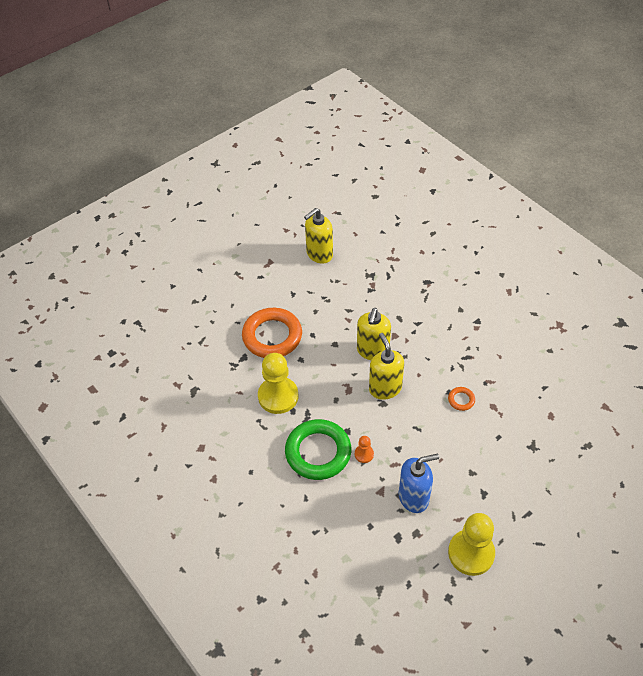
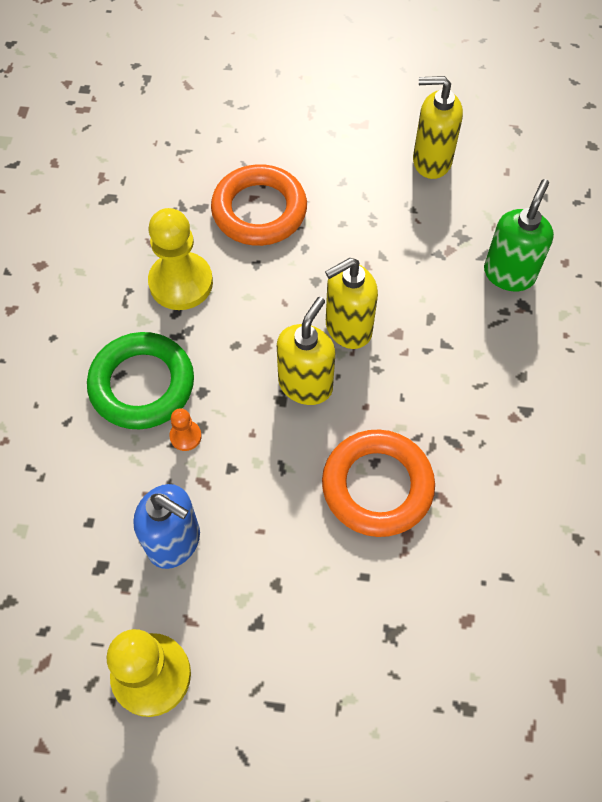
camera: 45 degrees right, 10 degrees up
(407, 274) = (509, 274): none -> green soap dispenser
(461, 400) = (377, 486): orange ring -> orange ring, size x2.36

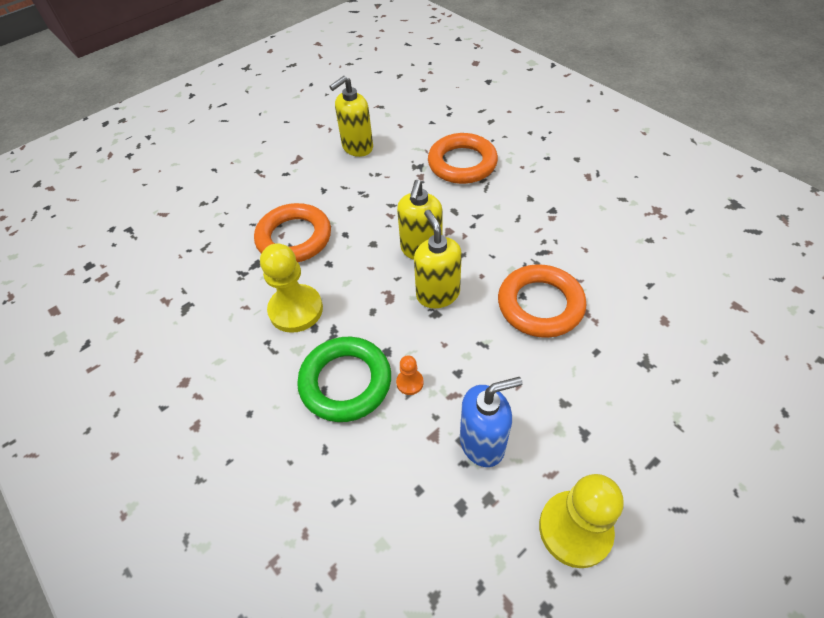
camera: 45 degrees left, 10 degrees down
(509, 274) = (462, 163): green soap dispenser -> orange ring

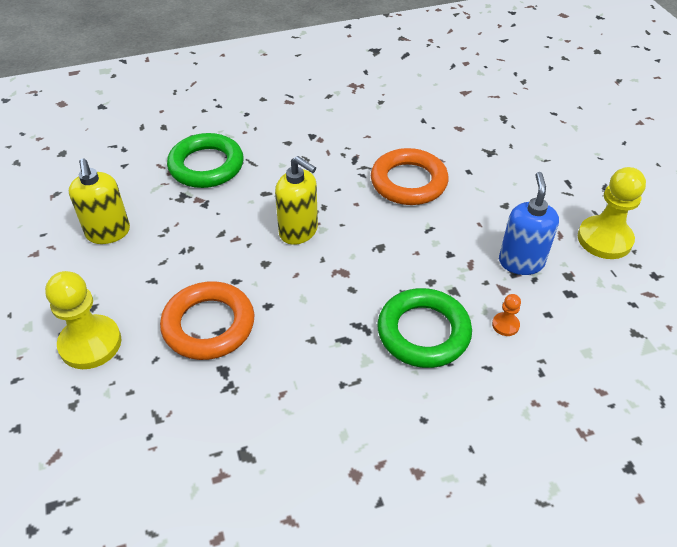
camera: 70 degrees left, 5 degrees down
(296, 310) = (314, 349): yellow pawn -> yellow pawn (90, 343)
(410, 382) = (445, 287): orange pawn -> orange pawn (505, 325)
(437, 294) = (359, 238): yellow soap dispenser -> none
(462, 163) = (206, 166): orange ring -> green ring

